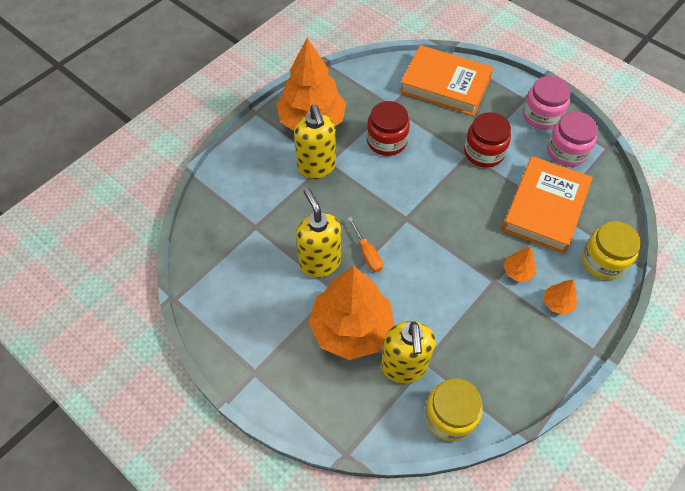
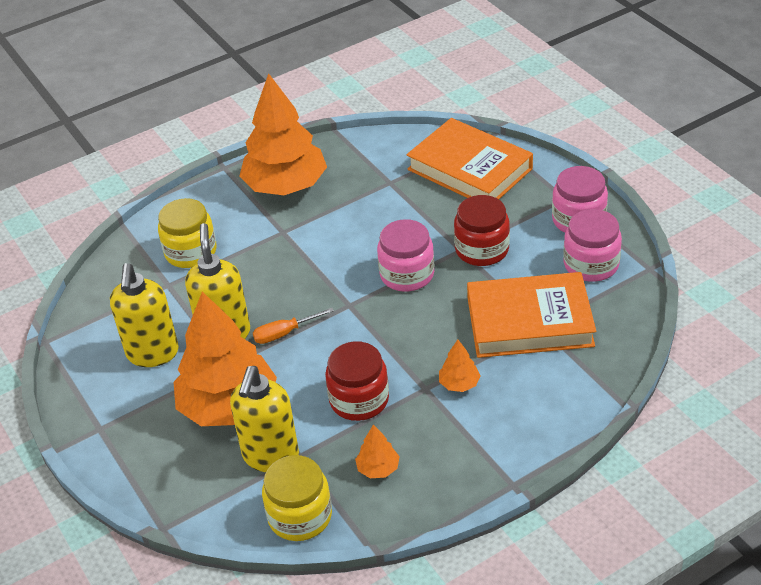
camera: 20 degrees right, 15 degrees down
(317, 167) = (268, 235): yellow soap dispenser -> yellow soap dispenser (152, 354)
(367, 253) = (284, 333): orange screwdriver -> orange screwdriver turned 75 degrees clockwise
(386, 141) = (366, 220): red jar -> red jar (359, 400)
(438, 184) = (407, 274): none -> pink jar
(545, 208) = (529, 322): orange book -> orange book turned 45 degrees clockwise
(557, 303) = (492, 426): orange tree -> orange tree (378, 468)
(603, 261) = (576, 391): yellow jar -> yellow jar (191, 252)

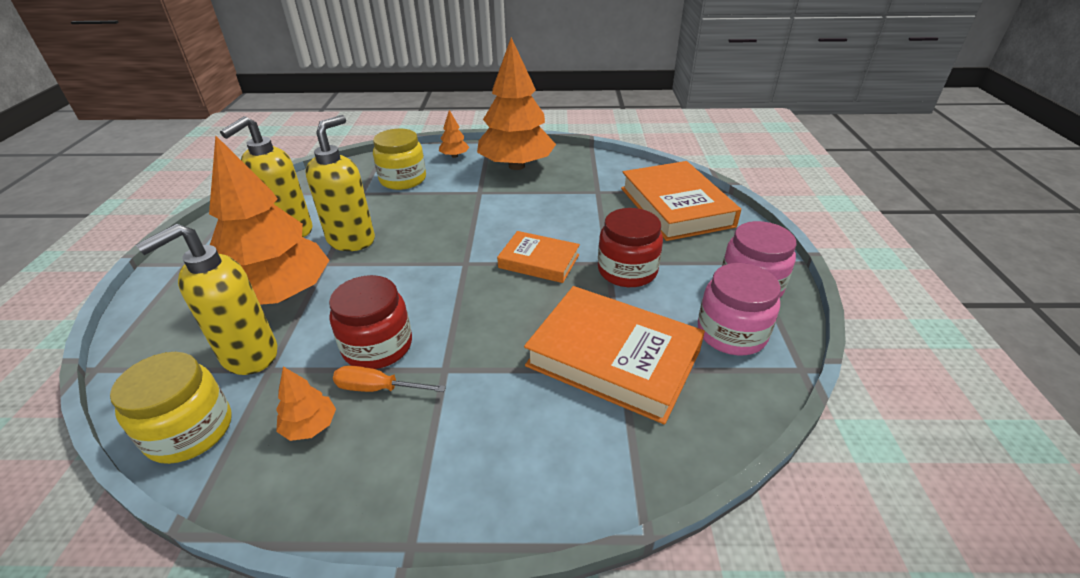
camera: 30 degrees right, 5 degrees down
(284, 333) = (391, 260): orange screwdriver -> orange screwdriver (377, 388)
(407, 274) = (539, 261): pink jar -> orange book
(459, 384) = (480, 383): orange tree -> orange tree (454, 156)

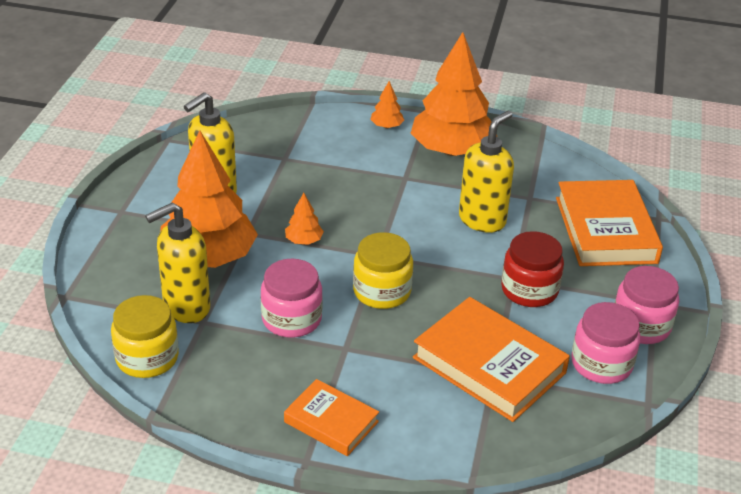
camera: 10 degrees right, 0 degrees up
(310, 426) = (237, 371): orange tree -> orange tree (304, 241)
(352, 240) = (273, 212): yellow soap dispenser -> yellow soap dispenser (482, 220)
(377, 346) = (291, 319): red jar -> pink jar
(377, 388) = (289, 353): orange screwdriver -> none
(403, 179) = (328, 148): yellow jar -> yellow jar (382, 291)
(539, 261) = (448, 266): orange book -> orange book (331, 422)

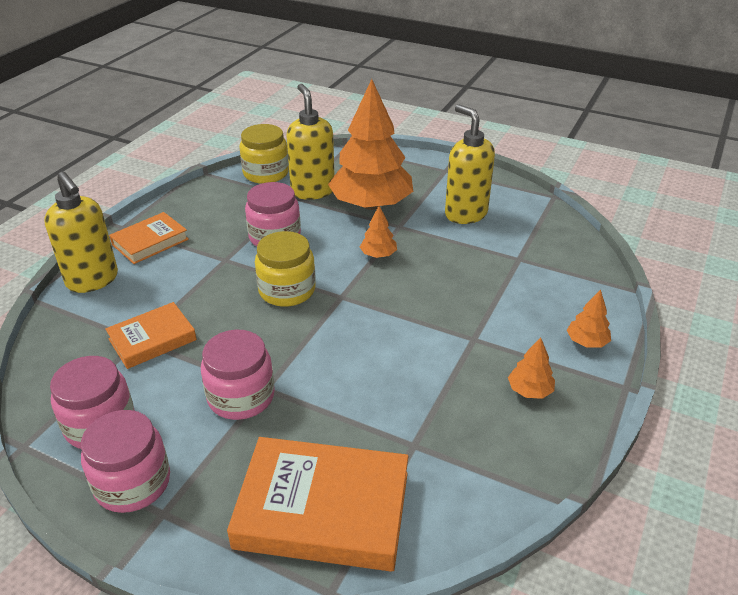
camera: 105 degrees right, 0 degrees up
(451, 151) = (529, 390): orange tree -> orange tree, size x0.41
(482, 220) = (377, 387): yellow soap dispenser -> yellow soap dispenser (93, 280)
(489, 365) = (152, 339): orange book -> orange book, size x0.58
(529, 290) = (241, 397): red jar -> pink jar

